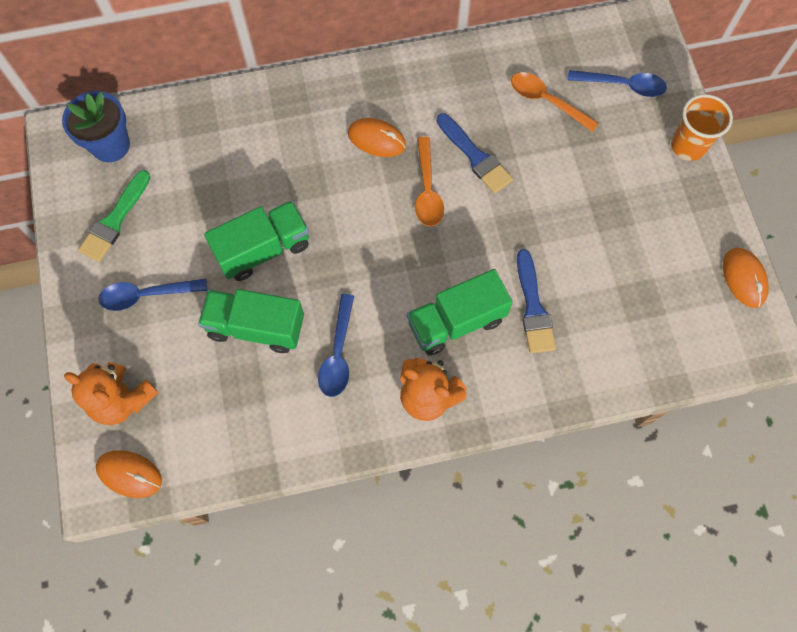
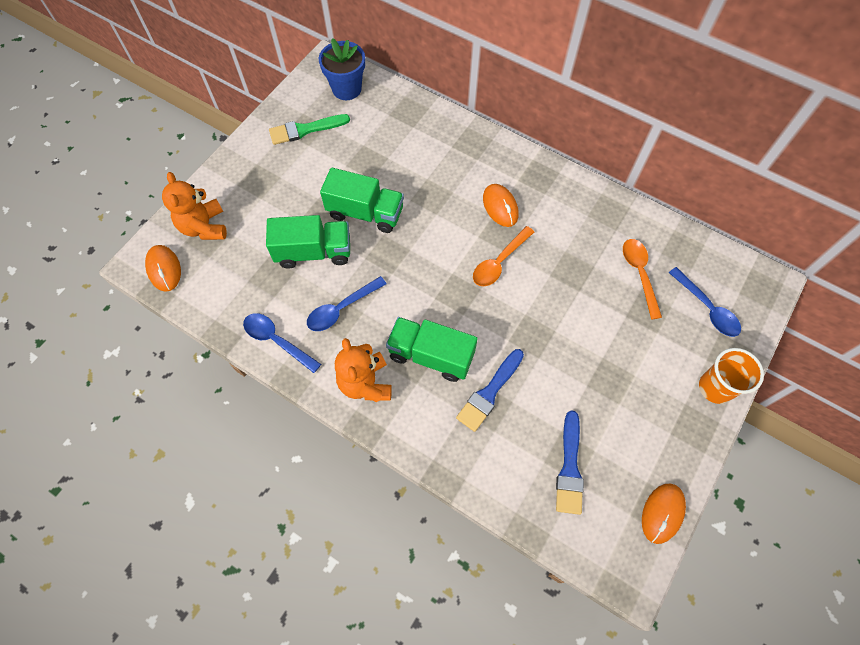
camera: 45 degrees right, 5 degrees down
(147, 295) = (277, 183): blue spoon -> blue spoon (277, 341)
(256, 327) = (314, 252): green truck -> green truck turned 120 degrees clockwise
(475, 156) = (552, 268): blue brush -> blue brush (569, 467)

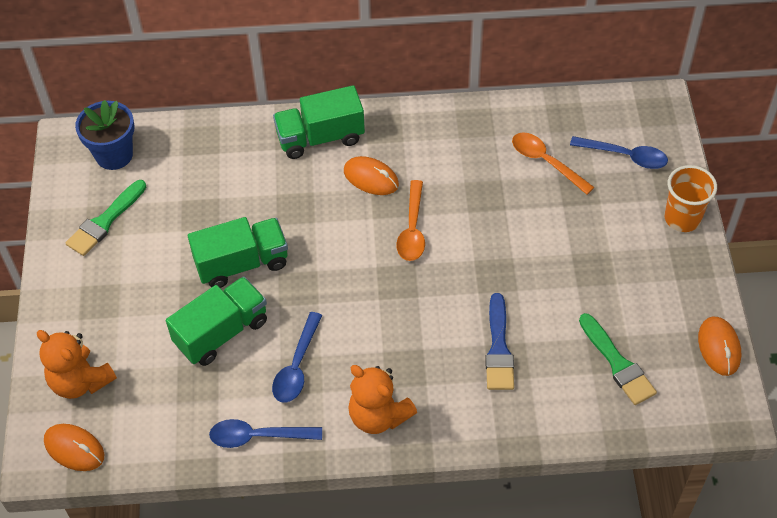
camera: 35 degrees left, 10 degrees down
(431, 355) = (419, 352): green truck -> green truck (320, 138)
(569, 467) = (617, 363): blue brush -> green brush

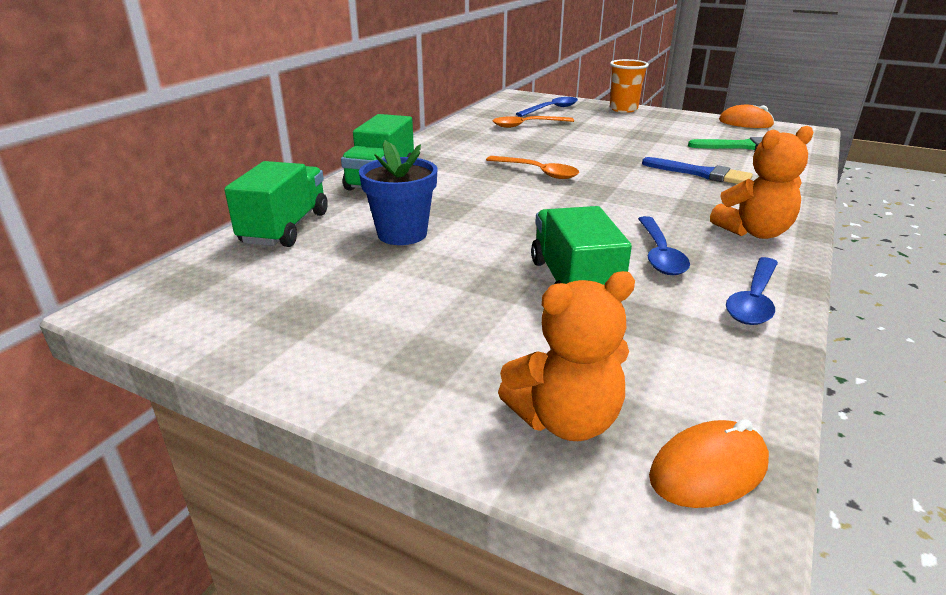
camera: 60 degrees left, 25 degrees down
(105, 221) = (299, 315): green brush -> none
(114, 155) = (208, 281): blue flower pot -> blue flower pot (402, 234)
(242, 263) = (485, 248): green truck -> green truck (285, 228)
(297, 366) = (659, 254): blue spoon -> blue spoon turned 45 degrees clockwise
(371, 178) = (459, 173): orange mouse -> none

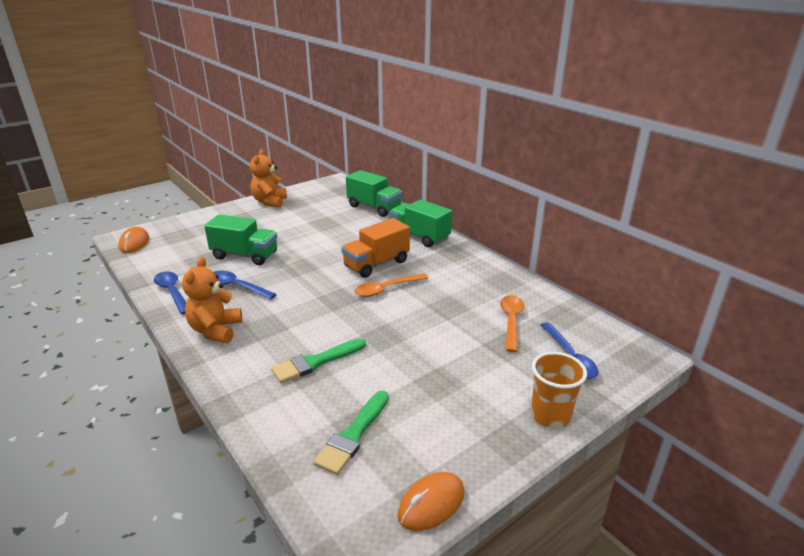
camera: 115 degrees right, 0 degrees up
(402, 234) = (339, 230): blue flower pot -> none
(486, 187) = (376, 264): none -> orange truck
(565, 420) = (182, 230): orange teddy bear -> orange teddy bear (270, 202)
(701, 173) = (316, 362): blue brush -> green brush

